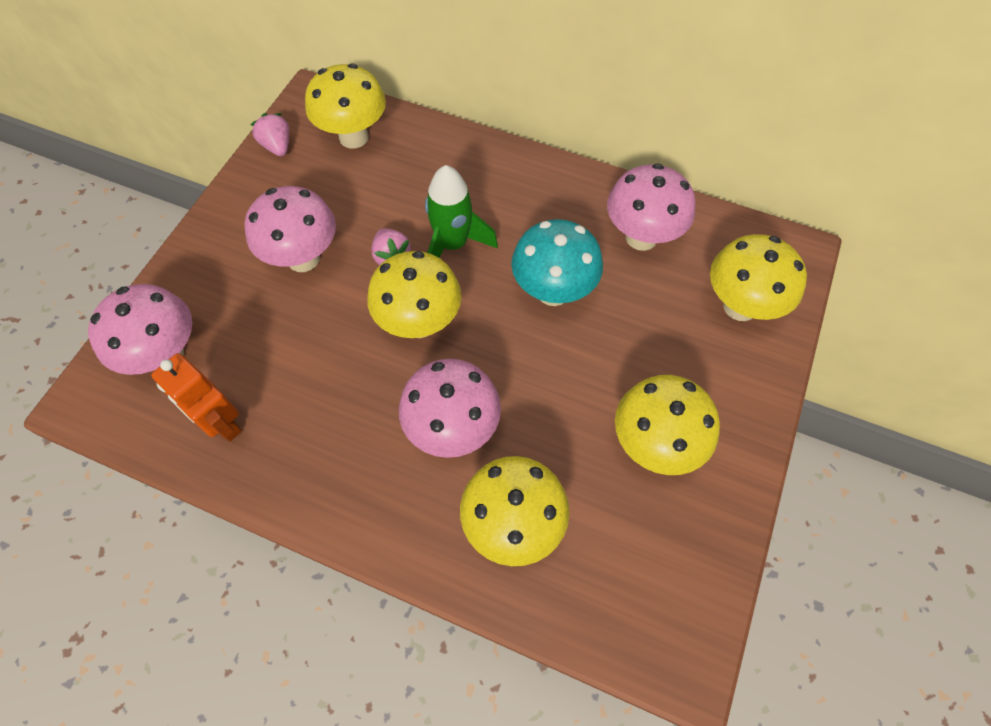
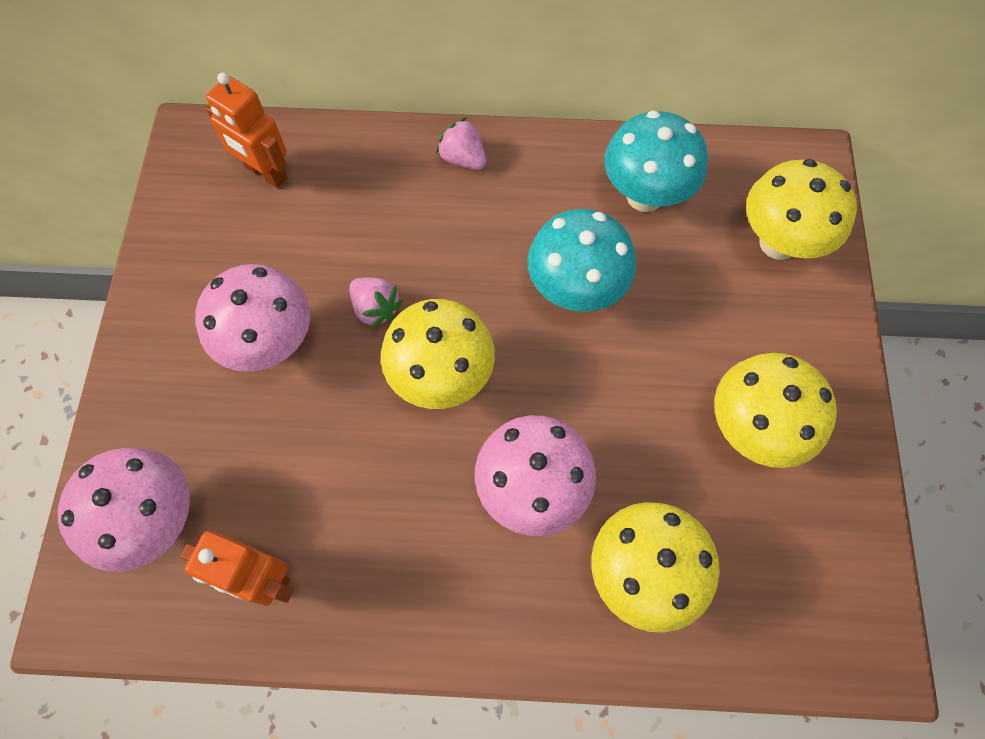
camera: 20 degrees left, 5 degrees up
(277, 146) = (176, 213): pink strawberry -> pink strawberry (463, 158)
(353, 137) = (266, 173): yellow mushroom -> orange robot
(453, 245) = (440, 271): green rocket -> none
(641, 237) = (644, 196): pink mushroom -> turquoise mushroom

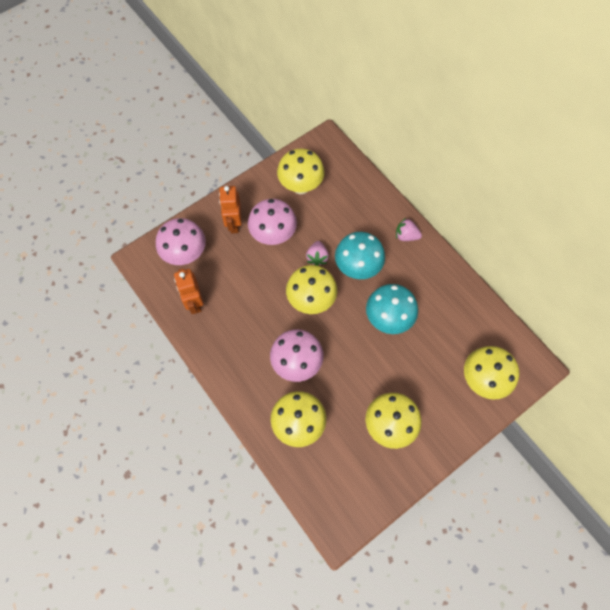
camera: 50 degrees right, 0 degrees up
(228, 234) = (300, 186): none -> yellow mushroom
(266, 173) = (335, 177): orange robot -> orange robot (234, 223)
(463, 158) = (406, 236): pink strawberry -> pink strawberry turned 75 degrees counterclockwise
(644, 196) = (454, 313): turquoise mushroom -> turquoise mushroom (357, 268)

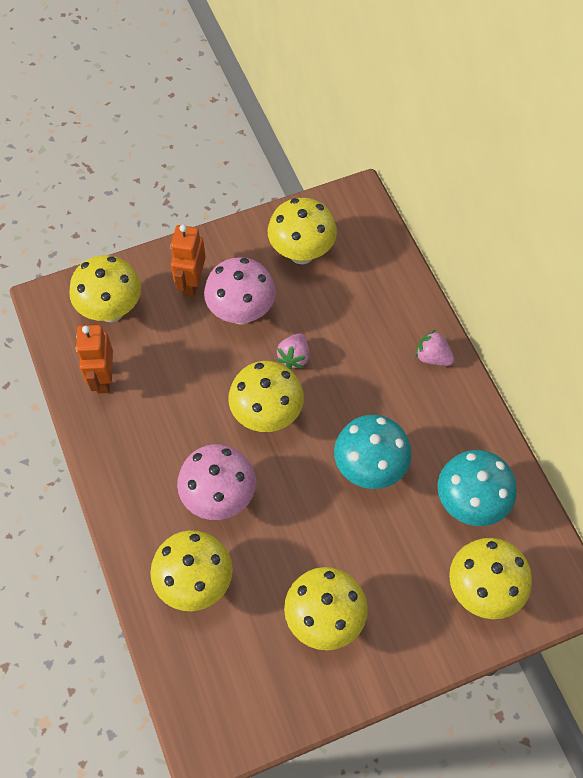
camera: 15 degrees right, 5 degrees down
(185, 255) = (111, 310): pink mushroom -> yellow mushroom
(357, 268) = (347, 386): turquoise mushroom -> turquoise mushroom (470, 503)

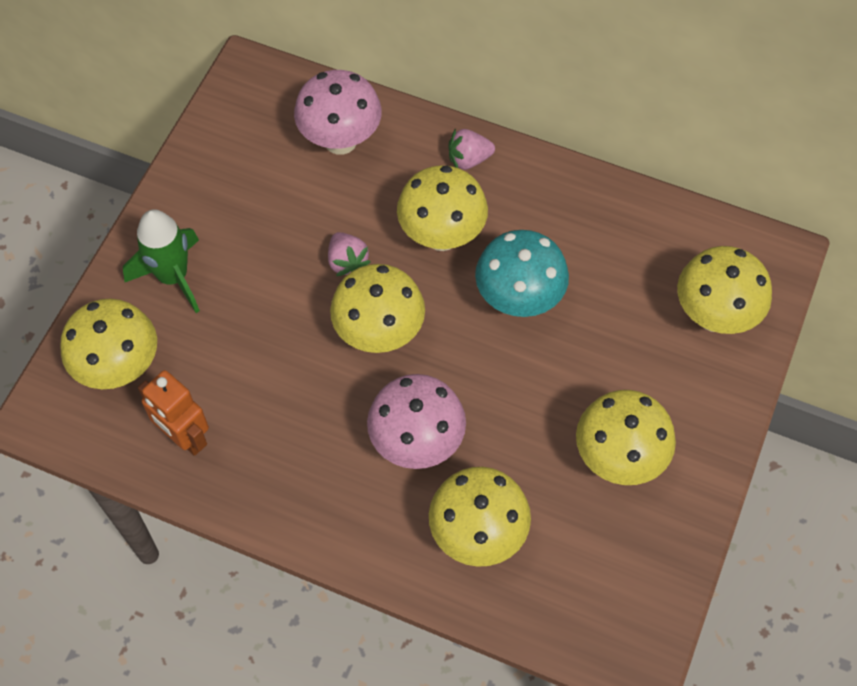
camera: 45 degrees left, 0 degrees up
(191, 283) = (173, 277): orange robot -> green rocket
(241, 312) = (253, 263): pink mushroom -> pink mushroom (340, 141)
(301, 253) = (250, 163): yellow mushroom -> yellow mushroom (441, 236)
(470, 503) = (630, 255): turquoise mushroom -> none

